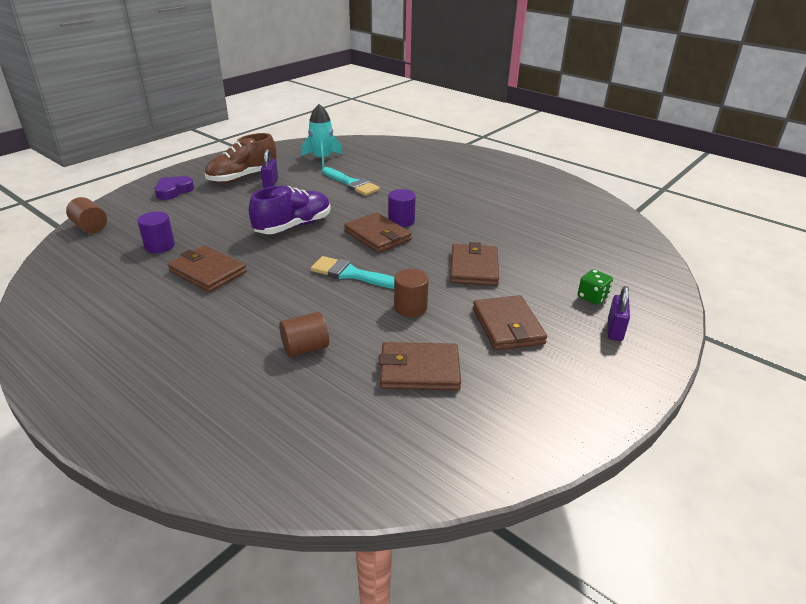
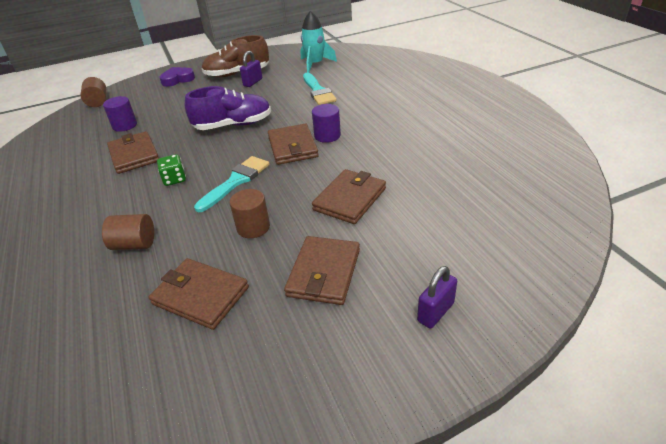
camera: 30 degrees right, 5 degrees up
(352, 274) = (236, 181): turquoise brush -> turquoise brush turned 75 degrees clockwise
(592, 297) = (446, 264): green dice -> green dice (174, 179)

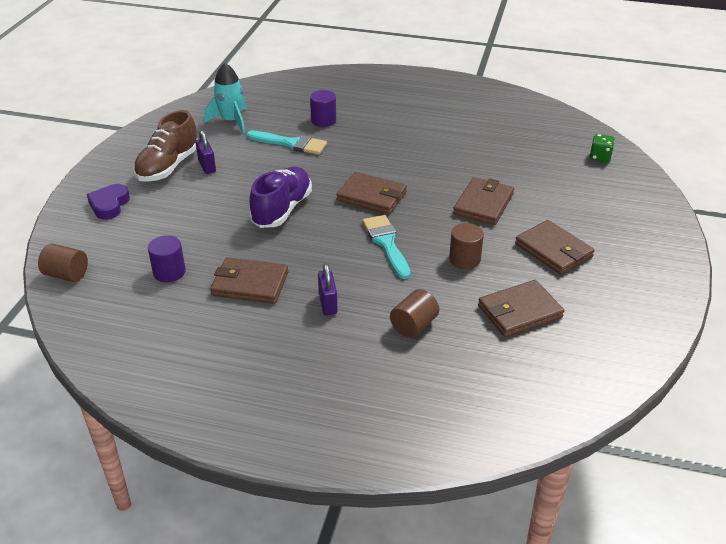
camera: 55 degrees left, 0 degrees up
(174, 179) = (335, 274): green dice -> green dice (600, 157)
(327, 136) = (379, 174): purple cylinder -> purple cylinder (323, 120)
(350, 199) = (483, 204): brown wallet -> brown wallet turned 45 degrees clockwise
(435, 312) = (632, 227): purple padlock -> purple padlock (328, 304)

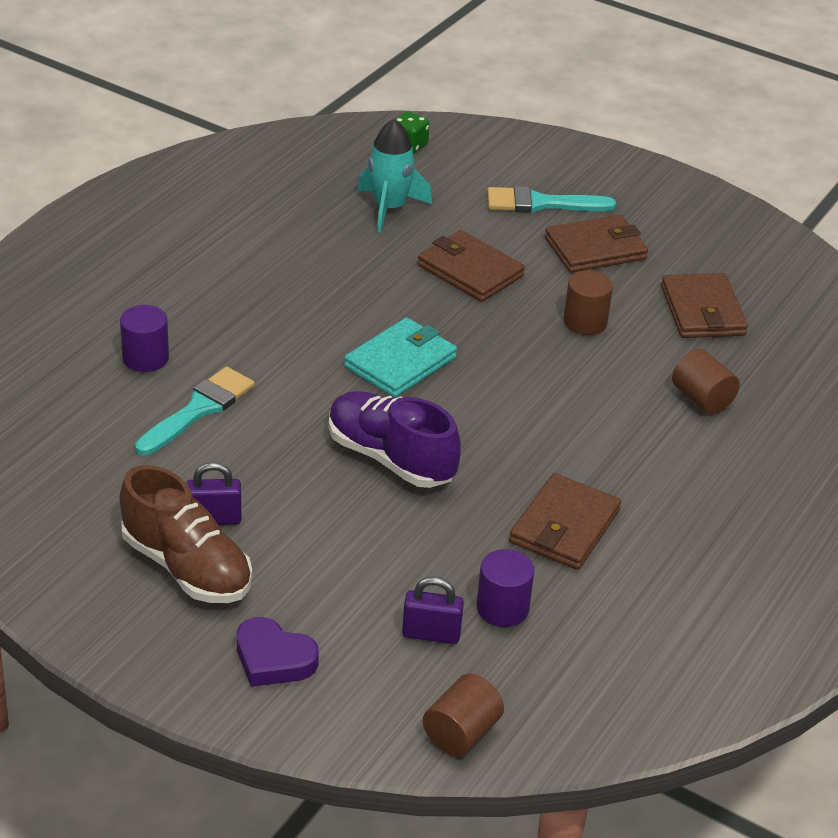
camera: 75 degrees left, 0 degrees up
(231, 121) = (74, 464): turquoise rocket -> turquoise rocket (389, 208)
(328, 304) = (635, 461): purple padlock -> purple padlock (431, 634)
(372, 196) = (400, 362): brown wallet -> turquoise wallet
(386, 243) = (522, 378): turquoise brush -> turquoise brush (541, 203)

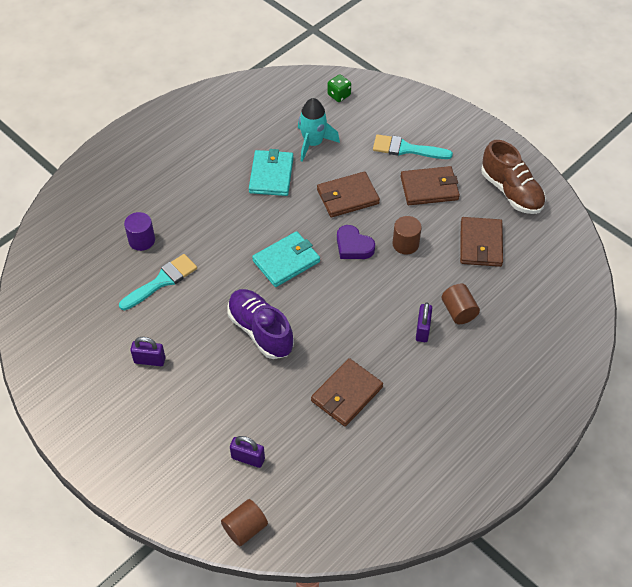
camera: 15 degrees right, 15 degrees up
(187, 567) = (126, 392): brown shoe -> brown shoe (511, 192)
(273, 659) = (156, 462): purple heart -> purple heart (353, 246)
(336, 254) = (271, 175): none -> turquoise wallet
(470, 271) = (347, 197): brown wallet -> brown wallet turned 75 degrees counterclockwise
(502, 608) = (293, 446): purple cylinder -> none
(654, 428) = (422, 330): none -> purple padlock

